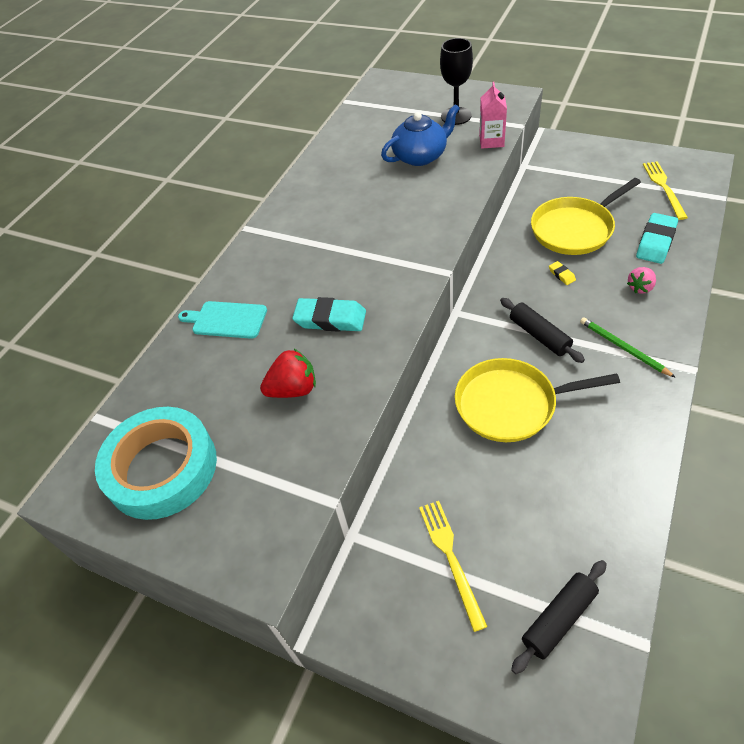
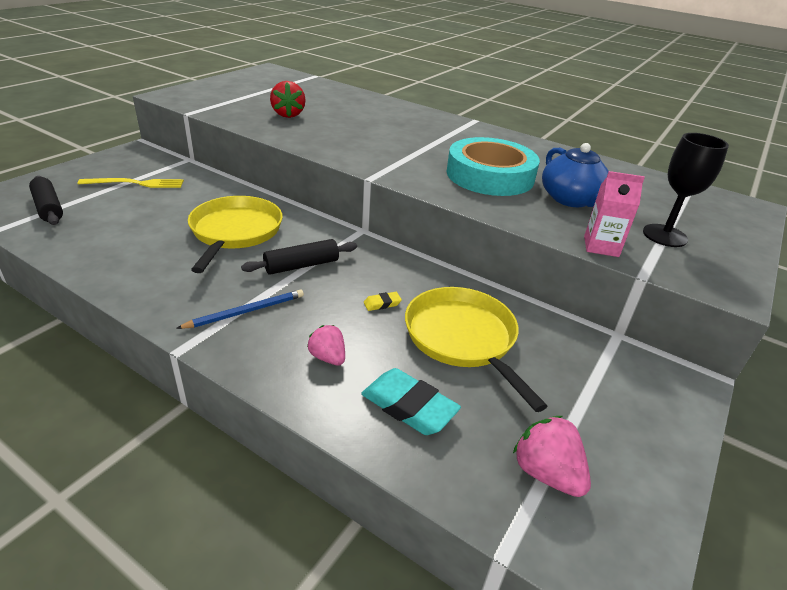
camera: 90 degrees right, 15 degrees down
(162, 468) = (262, 84): turquoise tape -> turquoise tape (490, 175)
(226, 320) = (371, 106): turquoise cutting board -> none
(330, 319) = (346, 131): turquoise eraser -> none
(623, 348) = (246, 311): green pencil -> blue pencil
(664, 188) = (546, 473): yellow fork -> pink strawberry

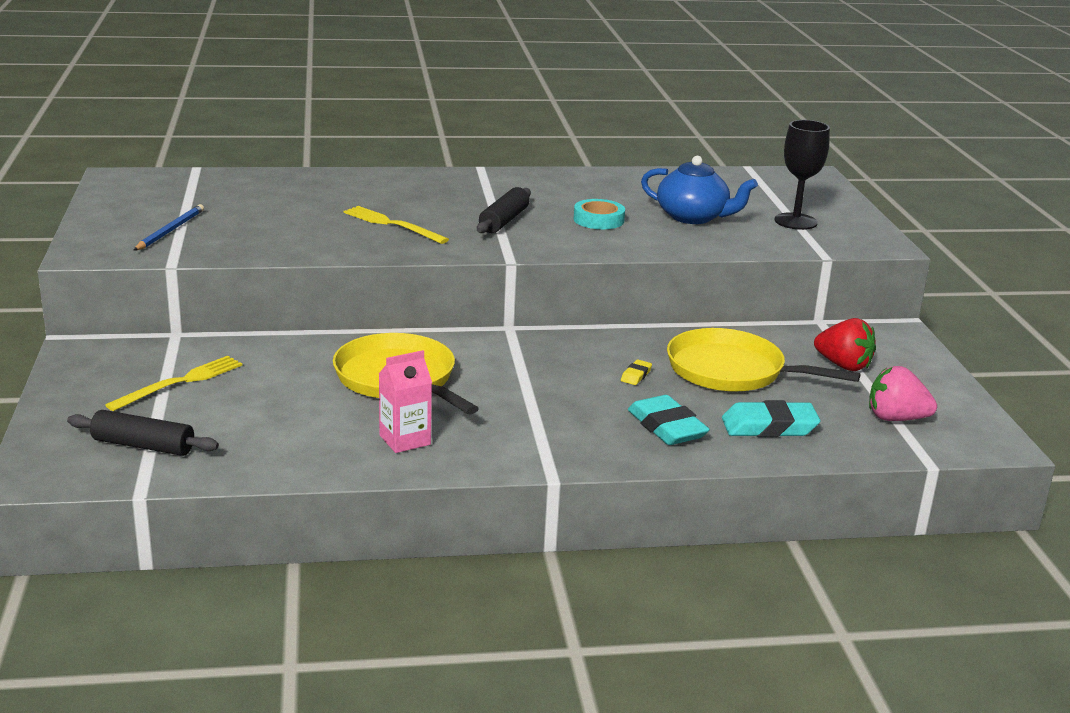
camera: 40 degrees left, 10 degrees down
(246, 311) = (546, 430): blue pencil -> blue pencil (170, 230)
(288, 114) = (286, 227): red strawberry -> red strawberry (843, 365)
(301, 265) = (518, 378): black rolling pin -> black rolling pin (504, 221)
(328, 357) = (666, 427): pink strawberry -> turquoise eraser
(347, 132) = (392, 224): none -> yellow fork
(490, 175) = (598, 220): turquoise tape -> turquoise tape, size x0.49
(601, 246) = (771, 247): pink carton -> pink carton (405, 440)

